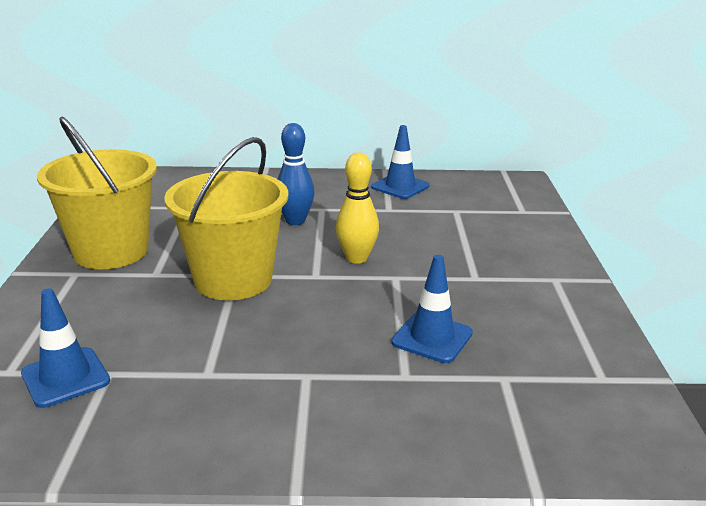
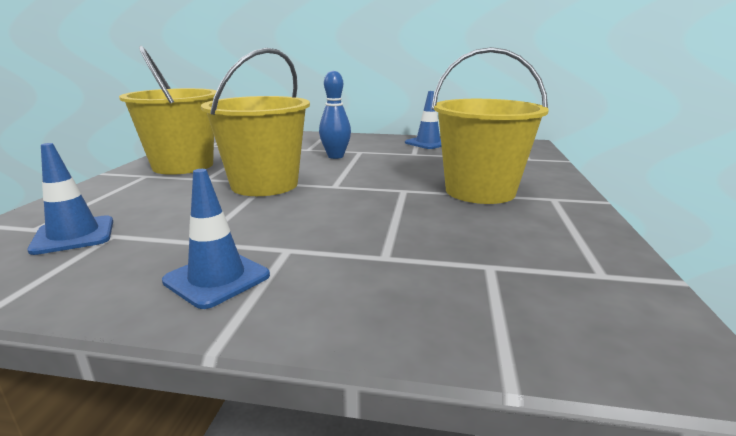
camera: 10 degrees right, 5 degrees down
(356, 258) = (375, 178): yellow bowling pin -> none
(432, 338) = (423, 230): blue traffic cone -> blue traffic cone (217, 278)
(478, 273) = (480, 191): none -> yellow bucket

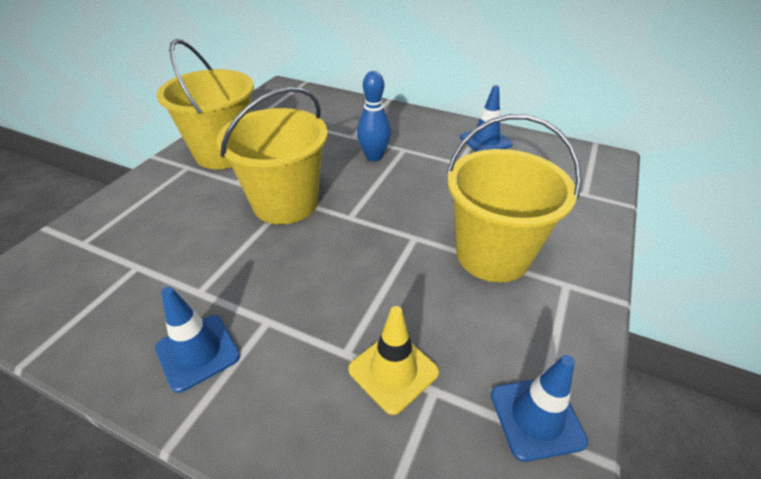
camera: 15 degrees right, 20 degrees up
(74, 235) = (109, 261): blue traffic cone -> blue traffic cone (536, 417)
(441, 260) = (393, 371): none -> yellow traffic cone

